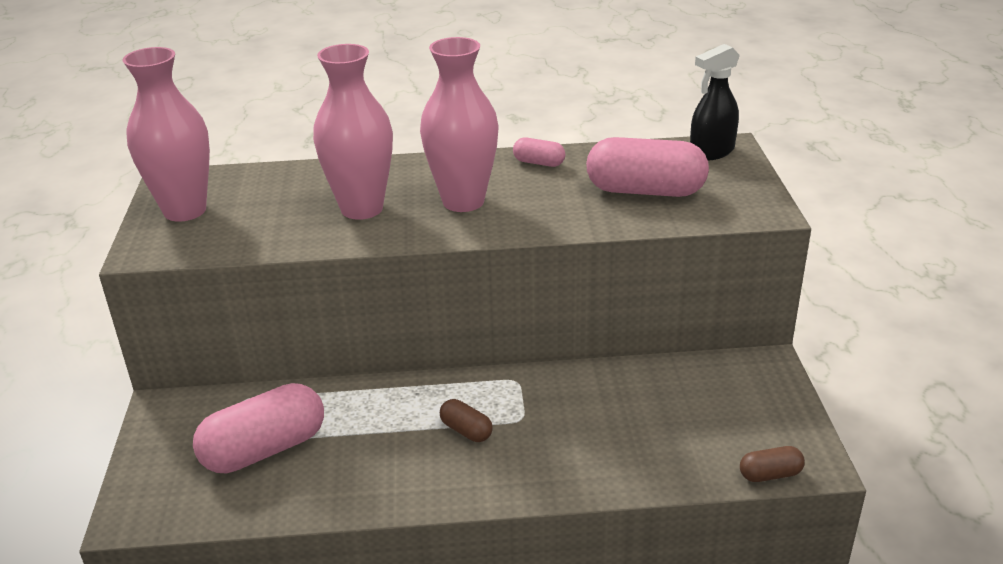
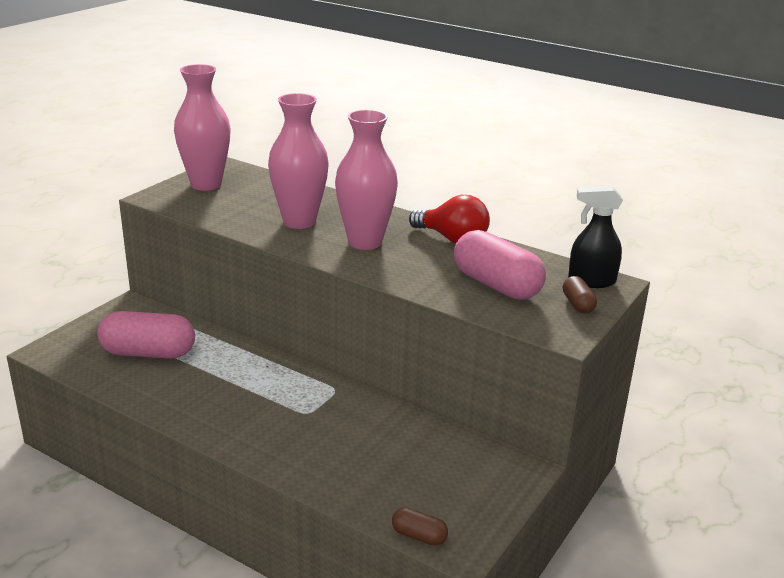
camera: 35 degrees right, 5 degrees down
(466, 430) = (266, 401): brown capsule -> brown capsule (578, 304)
(539, 163) = (452, 239): pink capsule -> red light bulb

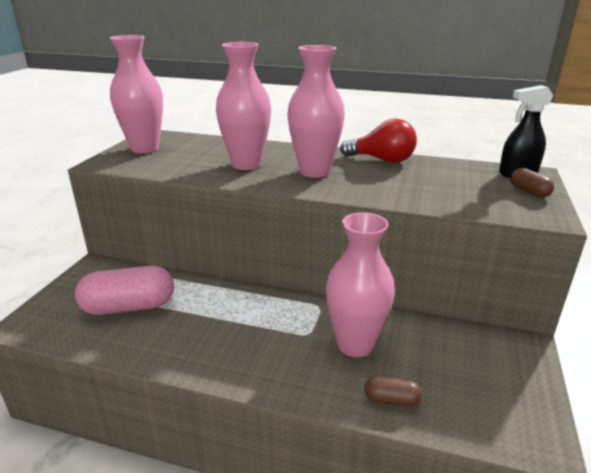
camera: 15 degrees left, 0 degrees up
(347, 432) = (355, 344): none -> pink vase
(419, 536) = (495, 440): brown capsule -> brown capsule (391, 400)
(496, 285) = (451, 187): pink capsule -> none

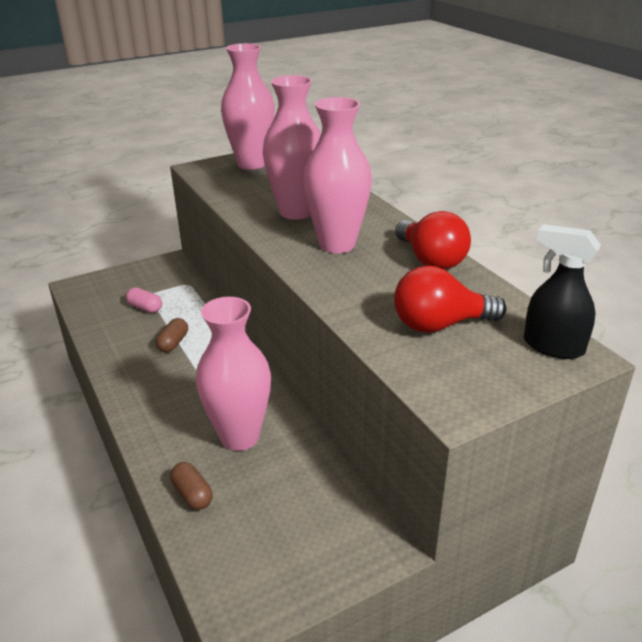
camera: 45 degrees right, 5 degrees up
(129, 307) = (145, 308): pink capsule -> pink capsule, size x0.48
(457, 186) = (439, 325): none -> red light bulb
(529, 192) = (508, 372): brown capsule -> brown capsule (173, 343)

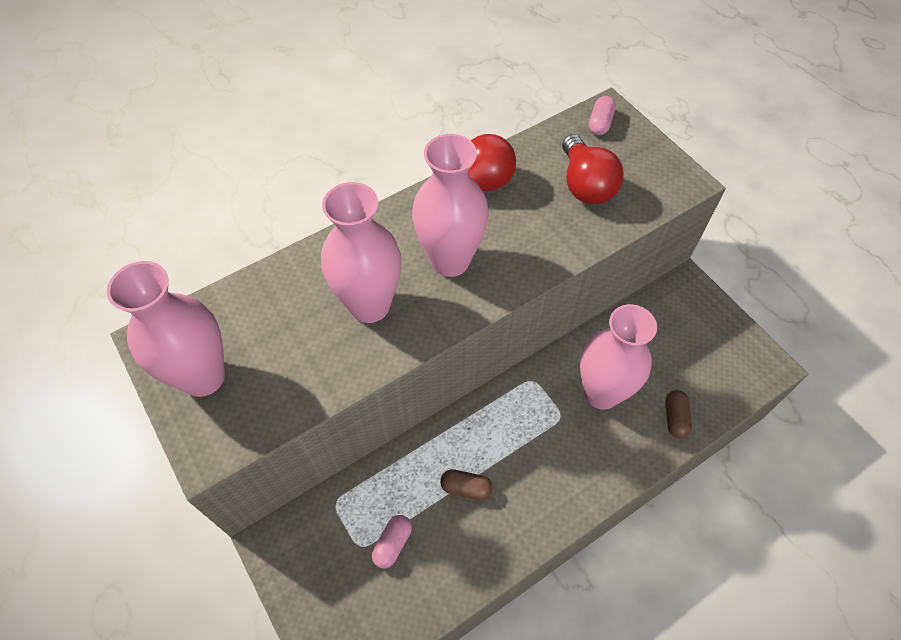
camera: 95 degrees left, 25 degrees up
(192, 494) = (675, 418): brown capsule -> brown capsule turned 45 degrees counterclockwise
(552, 346) = (600, 123): black spray bottle -> pink capsule

